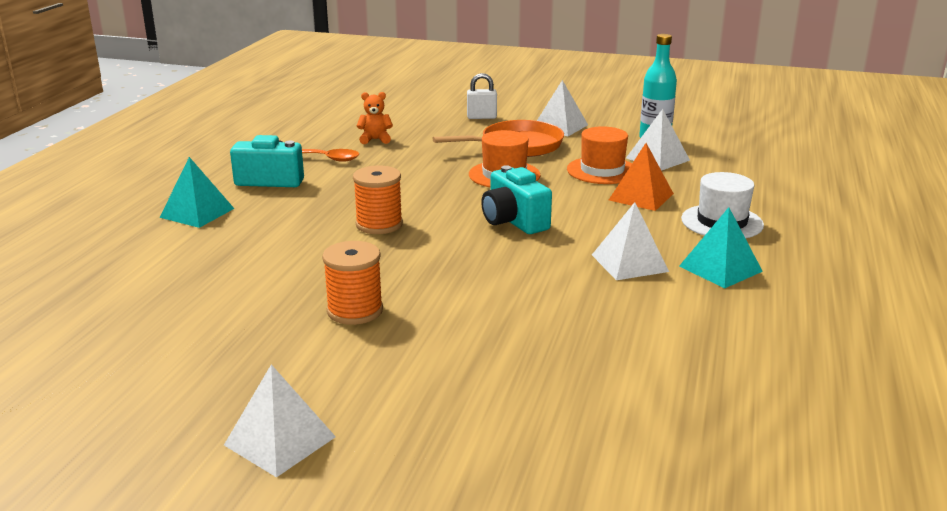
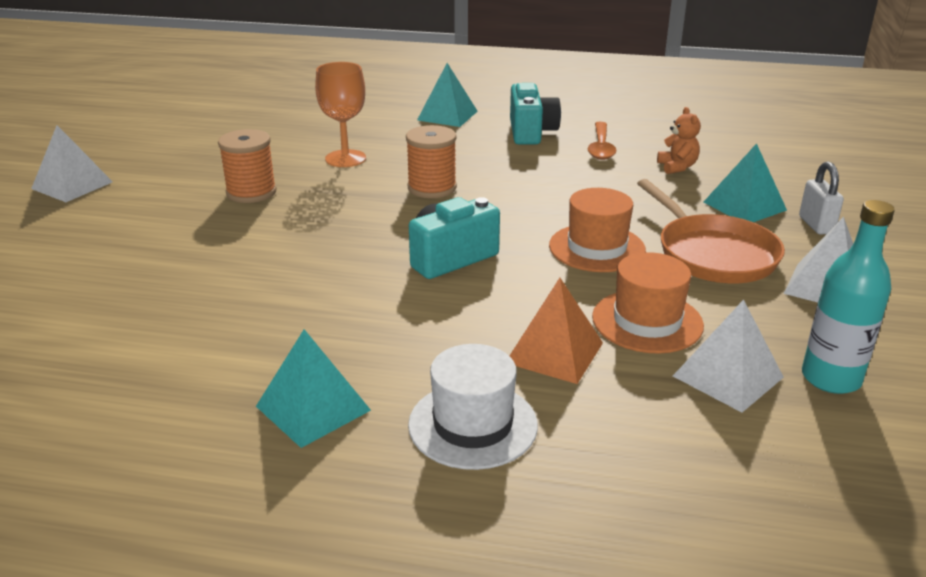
camera: 85 degrees right, 5 degrees up
(287, 263) = (345, 158): none -> orange goblet
(449, 130) = (744, 206): none -> turquoise pyramid
(629, 263) = (335, 335): white pyramid -> none

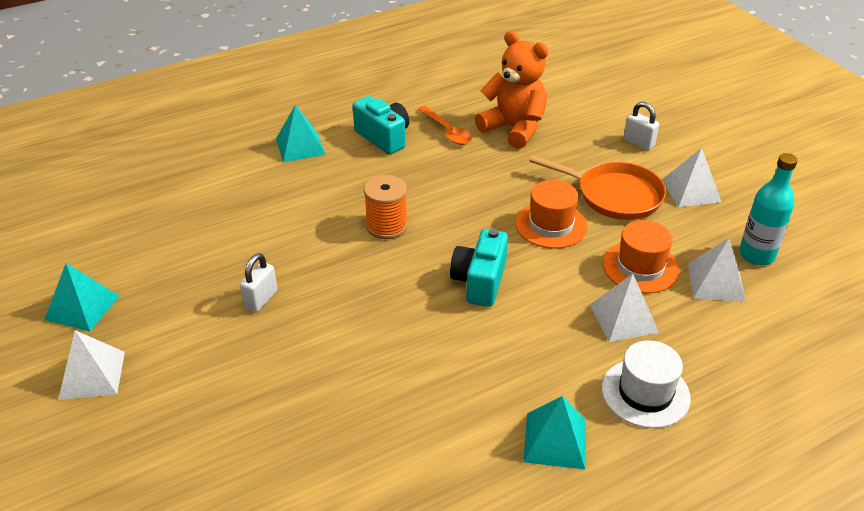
camera: 40 degrees left, 10 degrees up
(251, 192) = (261, 299): orange spool -> white padlock
(345, 158) = (284, 229): orange goblet -> none
(554, 352) = (623, 318): orange pyramid -> white pyramid
(677, 167) = (514, 128): orange teddy bear -> orange teddy bear, size x2.11
(744, 206) = (587, 146): turquoise pyramid -> turquoise pyramid (82, 307)

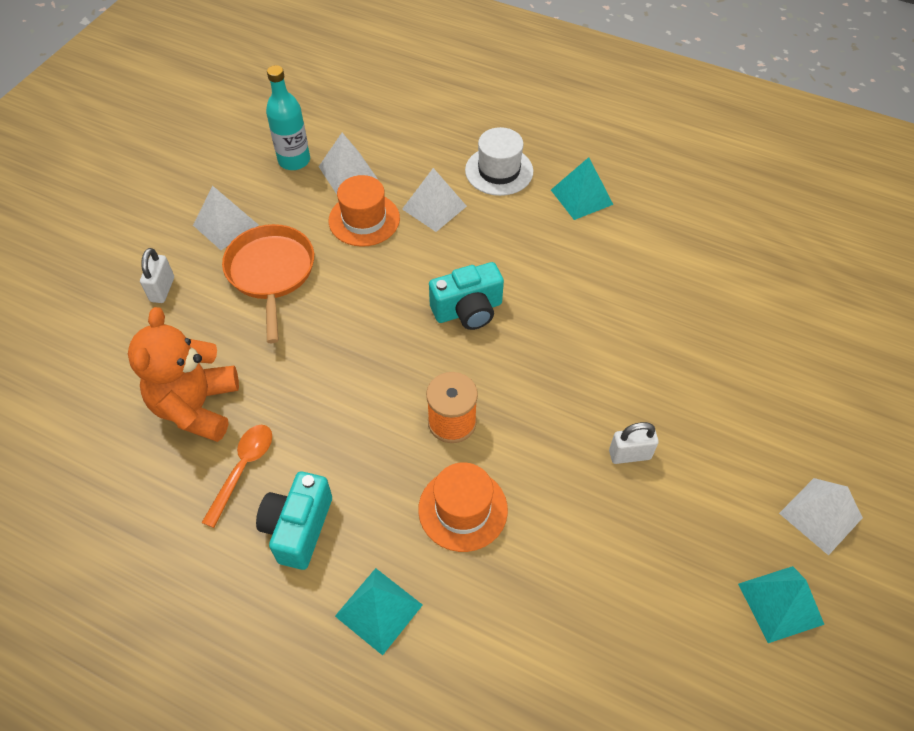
camera: 125 degrees left, 15 degrees up
(551, 225) = (351, 298): orange hat -> orange hat (463, 509)

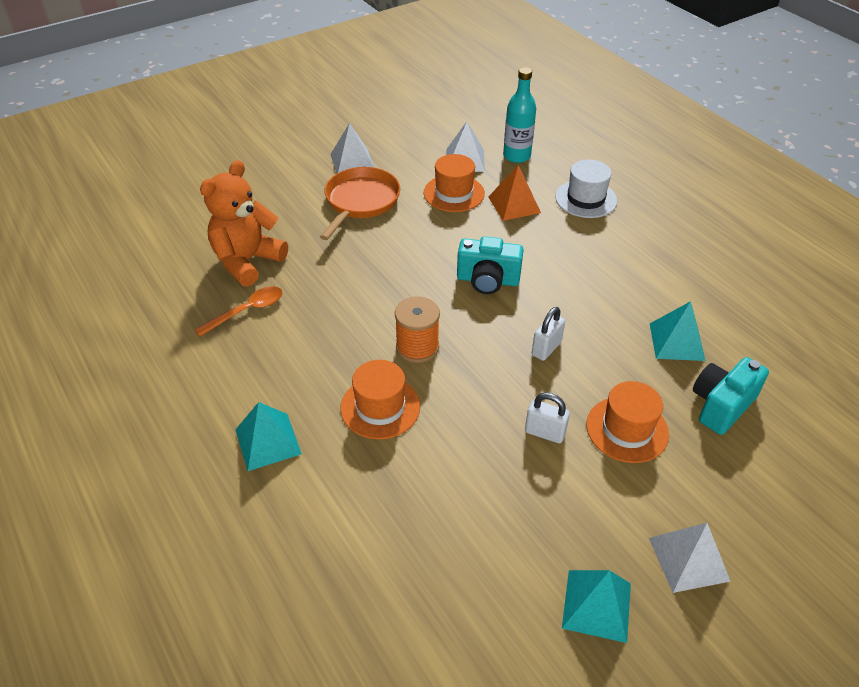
camera: 30 degrees right, 10 degrees down
(162, 289) = (280, 184): white padlock -> white padlock (546, 348)
(294, 160) = (431, 140): turquoise bottle -> turquoise bottle (516, 156)
(298, 528) = (254, 363): turquoise camera -> turquoise camera (721, 405)
(434, 207) = (514, 204): white pyramid -> orange pyramid
(581, 197) = (643, 240): turquoise pyramid -> turquoise pyramid (677, 341)
(695, 413) = (627, 429): none -> orange hat

